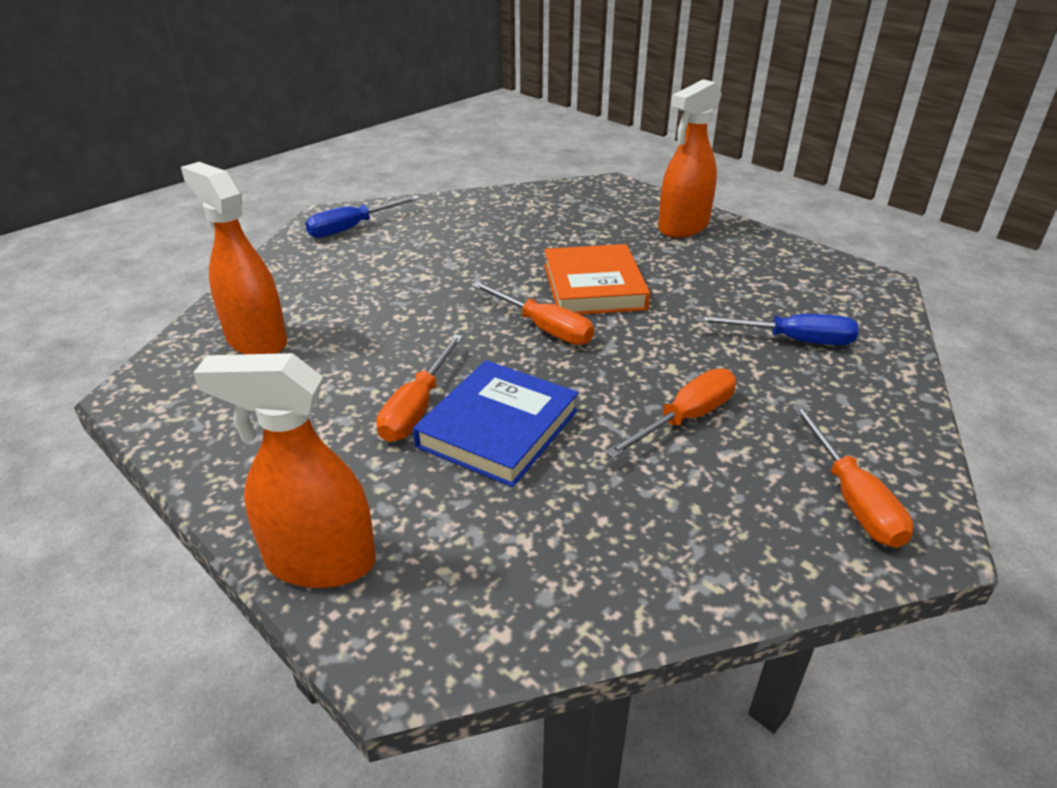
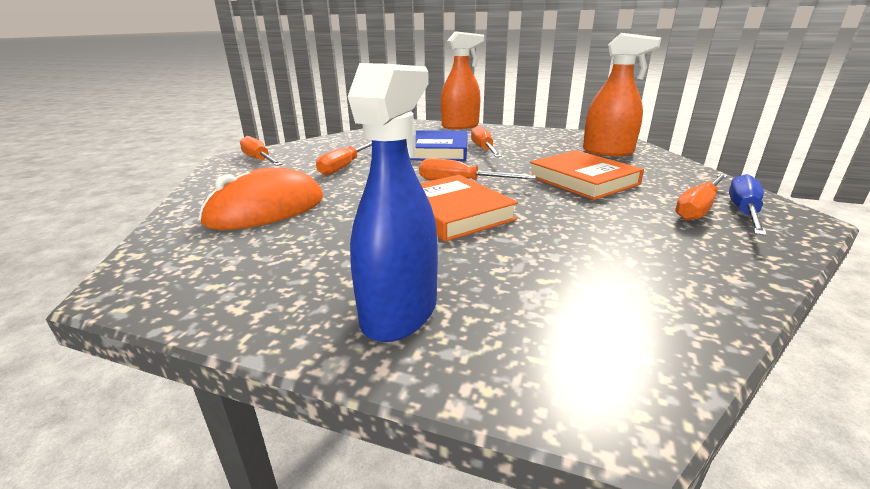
camera: 155 degrees right, 10 degrees down
(376, 239) = (698, 208): none -> orange screwdriver
(402, 295) = (583, 180): none -> orange book
(683, 227) = (400, 312): orange spray bottle -> blue spray bottle
(792, 340) = (266, 210): blue screwdriver -> orange mouse

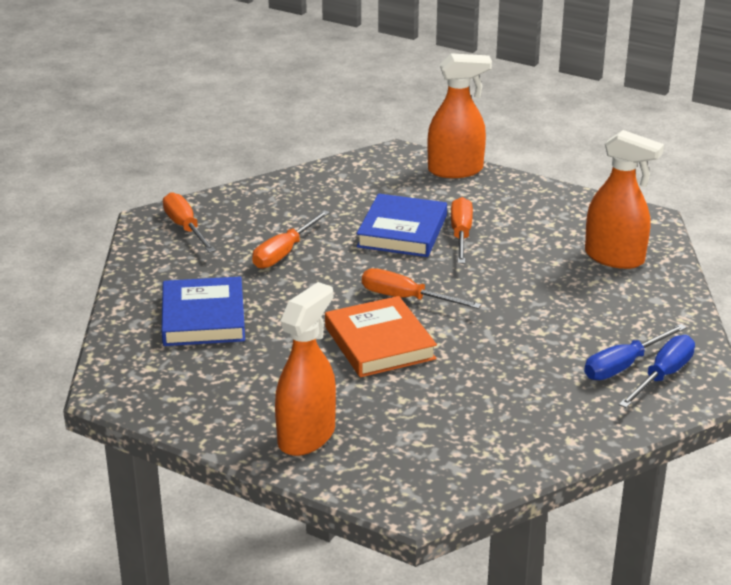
camera: 10 degrees right, 5 degrees up
(266, 210) = (203, 318): orange mouse -> blue book
(400, 312) = (307, 436): blue spray bottle -> orange spray bottle
(583, 180) = (542, 309): orange book -> none
(698, 208) = (623, 365): orange screwdriver -> blue screwdriver

